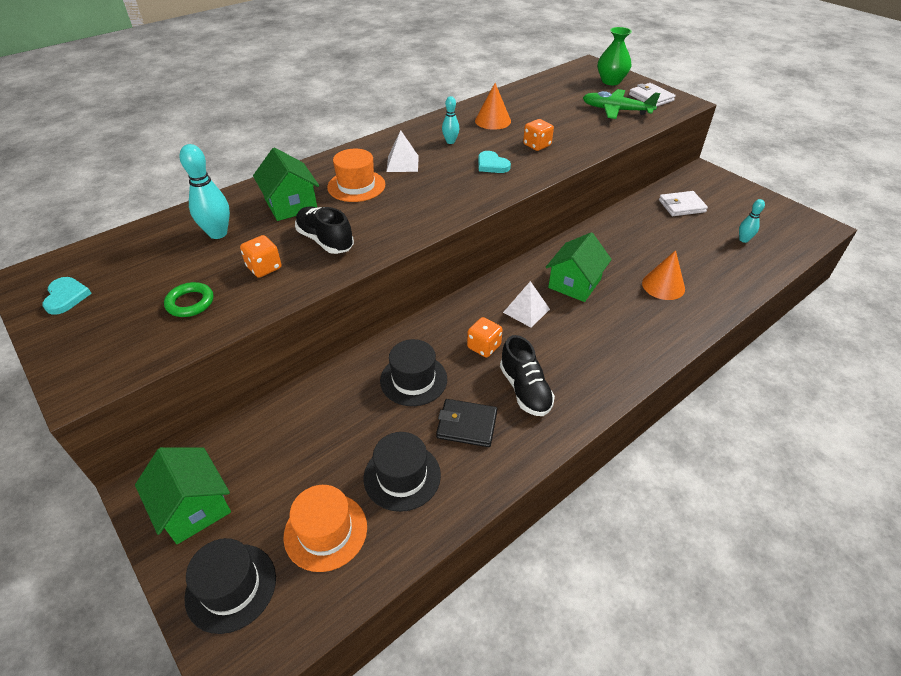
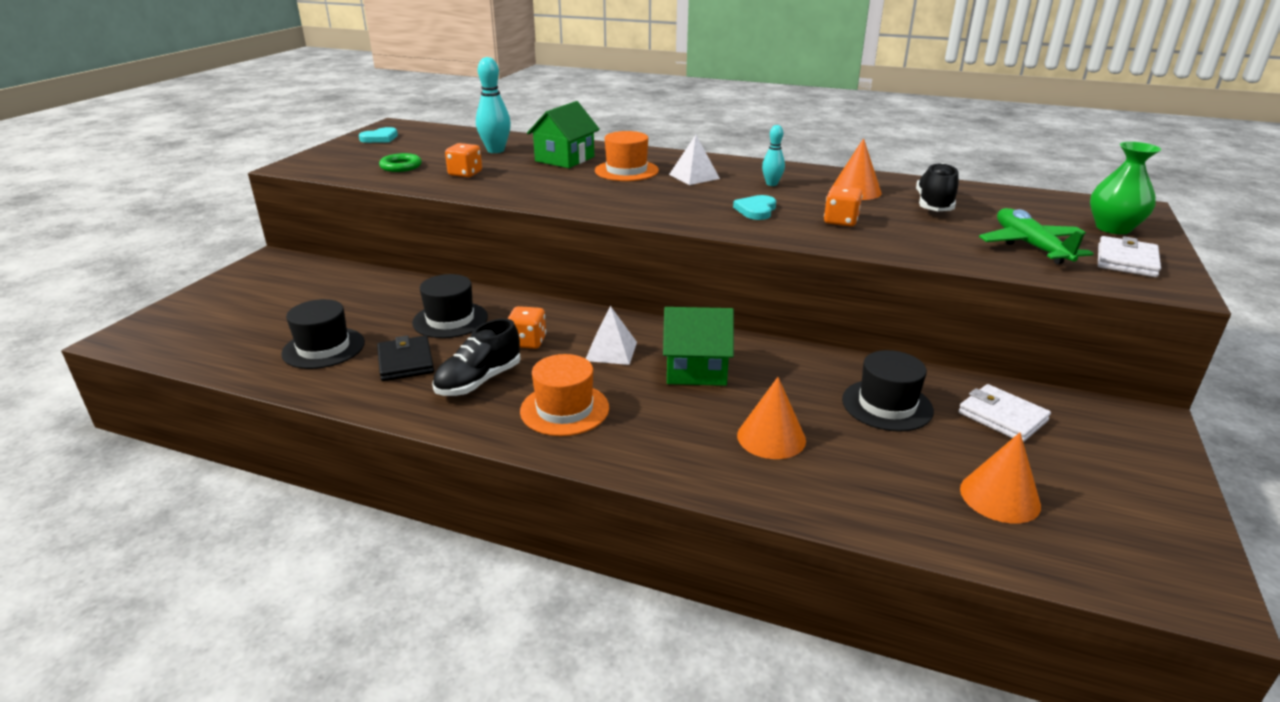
camera: 60 degrees right, 15 degrees down
(194, 507) = (258, 279): green house -> none
(231, 587) = (188, 315): black hat -> black hat (887, 405)
(325, 240) = (525, 181): black shoe -> black shoe (934, 205)
(325, 531) = (250, 333): orange hat -> orange hat (564, 409)
(743, 240) = (1000, 497): turquoise bowling pin -> orange cone

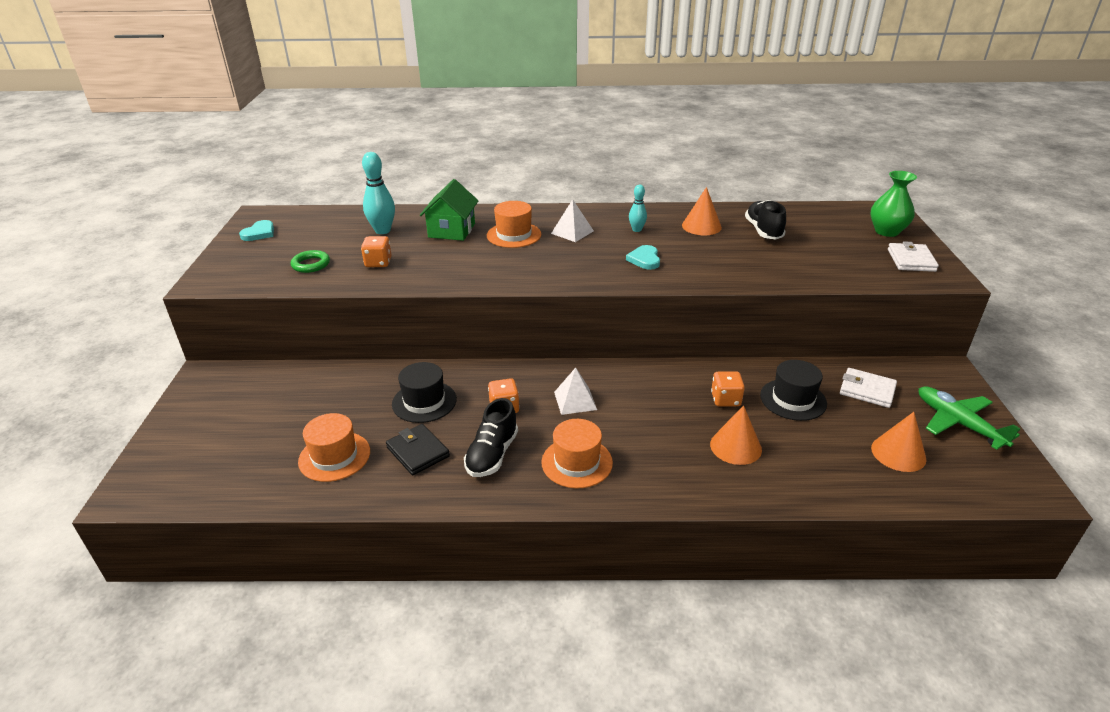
camera: 20 degrees left, 5 degrees up
(323, 348) = (334, 456): black hat -> orange hat
(696, 369) = (648, 402): green house -> none
(840, 221) = (712, 259): orange dice -> orange dice (725, 399)
(1031, 246) = (848, 258): green plane -> green plane (958, 423)

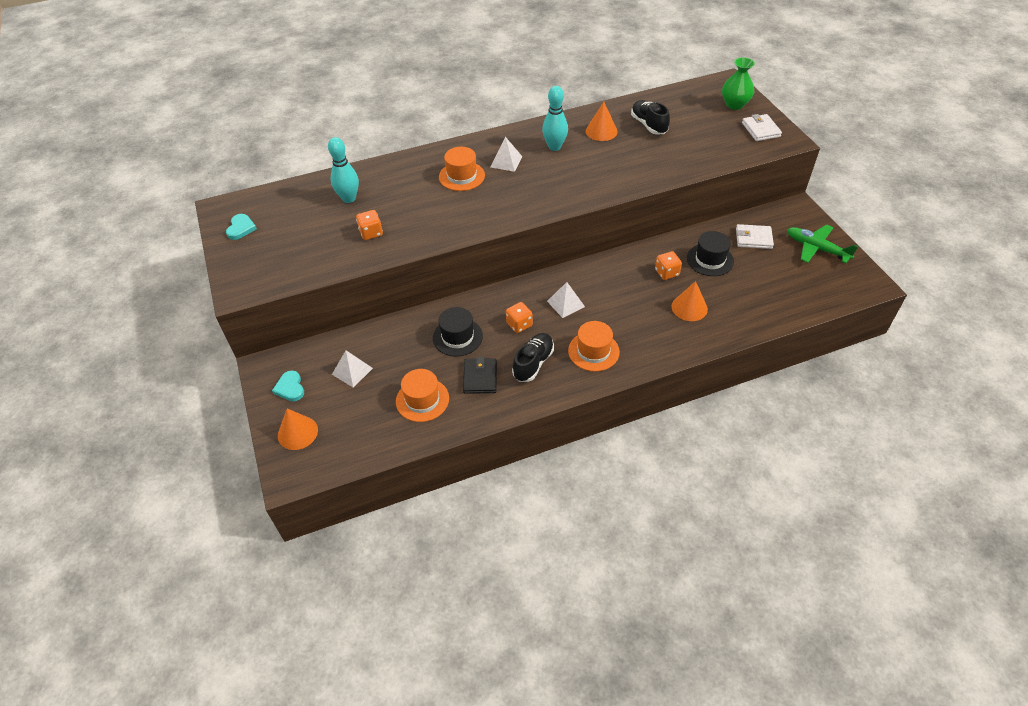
camera: 20 degrees left, 15 degrees up
(285, 404) = (352, 371): none -> white pyramid
(311, 264) = (315, 249): green ring -> none
(418, 452) = (480, 377): black wallet -> black wallet turned 60 degrees clockwise
(451, 230) = (407, 184): green house -> none
(492, 454) = (533, 363): black shoe -> black shoe turned 150 degrees counterclockwise
(637, 230) = (554, 147): turquoise bowling pin -> turquoise bowling pin, size x1.70
(644, 259) = (577, 176): turquoise heart -> turquoise heart (290, 388)
(898, 453) = (789, 282): orange cone -> orange cone (297, 432)

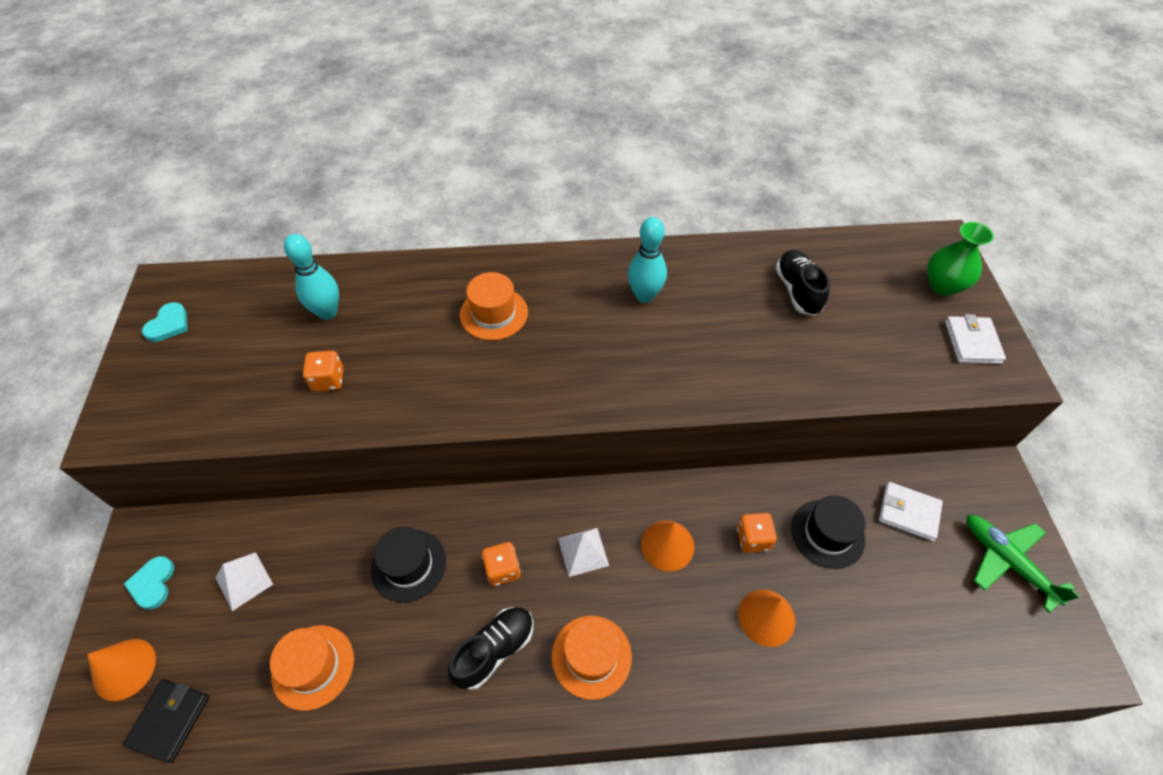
camera: 15 degrees right, 5 degrees up
(480, 377) = (409, 652): black wallet -> black wallet (170, 720)
(506, 161) = (566, 304): white pyramid -> none
(601, 131) = (723, 285): orange cone -> orange cone (667, 545)

